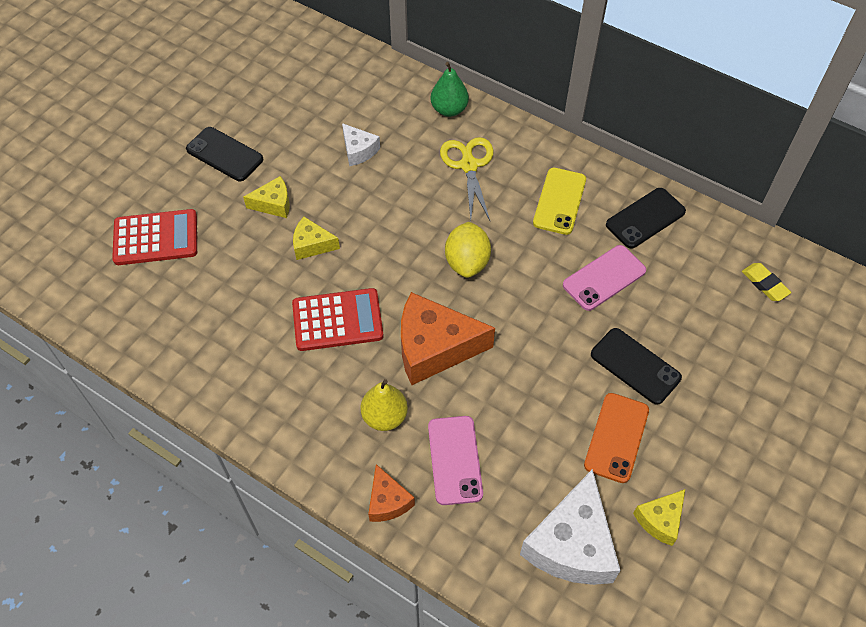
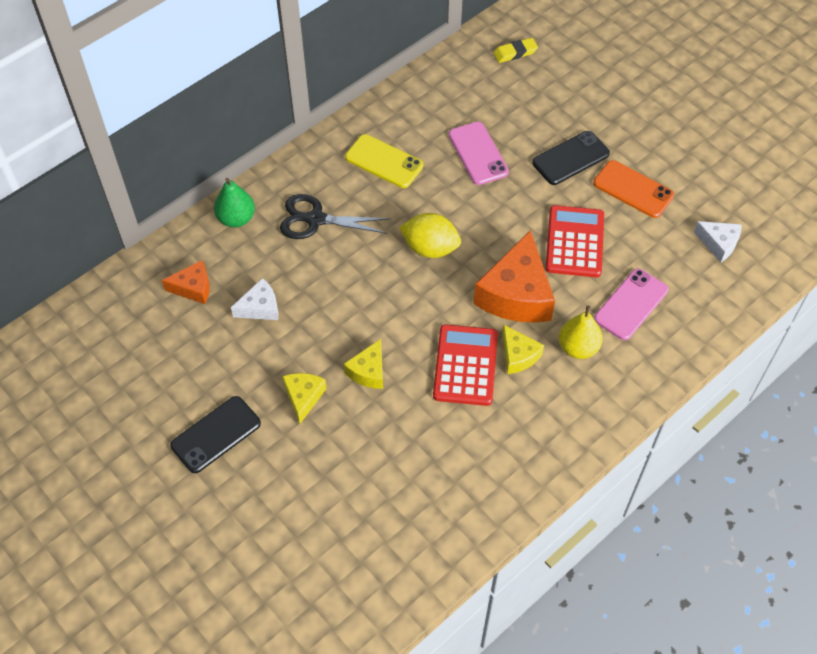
camera: 75 degrees left, 0 degrees up
(156, 238) = (310, 519): red calculator -> red calculator (574, 242)
(388, 501) = (660, 362): orange cheese -> orange cheese (193, 288)
(454, 460) = (631, 304): pink phone -> pink phone turned 60 degrees counterclockwise
(469, 165) = (316, 219): yellow scissors -> black scissors
(571, 544) = (718, 244): white cheese -> white cheese, size x0.52
(645, 218) = (424, 107): black phone -> none
(660, 520) = (708, 183): yellow cheese -> yellow cheese (518, 355)

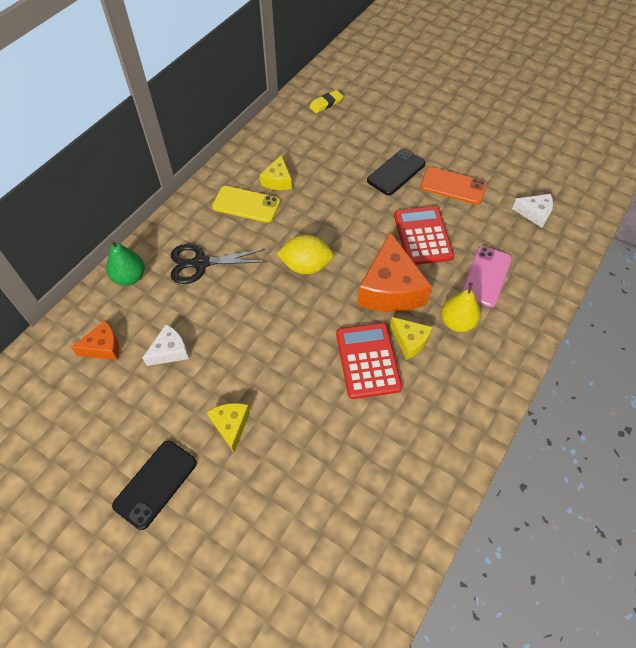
camera: 15 degrees left, 0 degrees up
(368, 371) = (284, 386): yellow cheese -> yellow cheese (278, 180)
(478, 153) = (321, 183): pink phone -> none

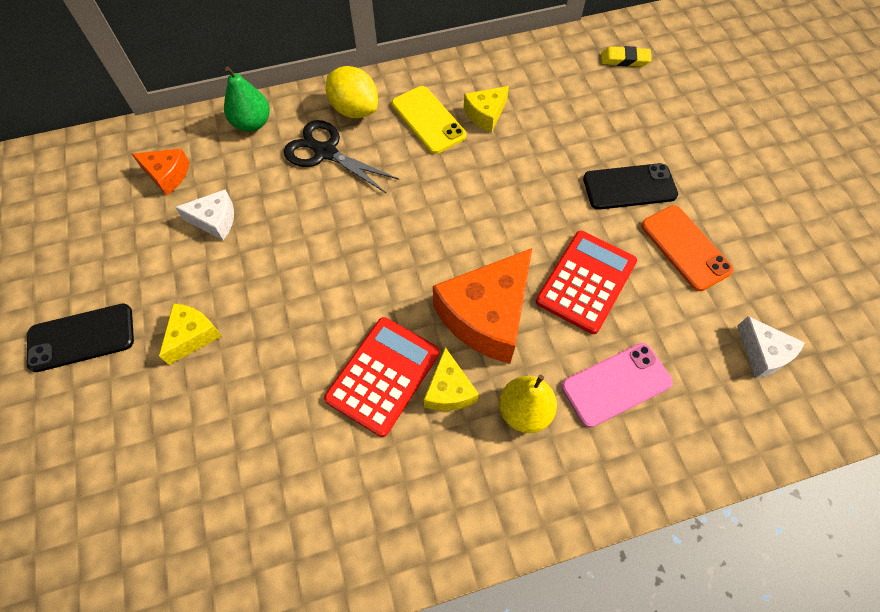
camera: 40 degrees right, 5 degrees up
(306, 266) = (422, 226): yellow lemon -> yellow lemon (354, 109)

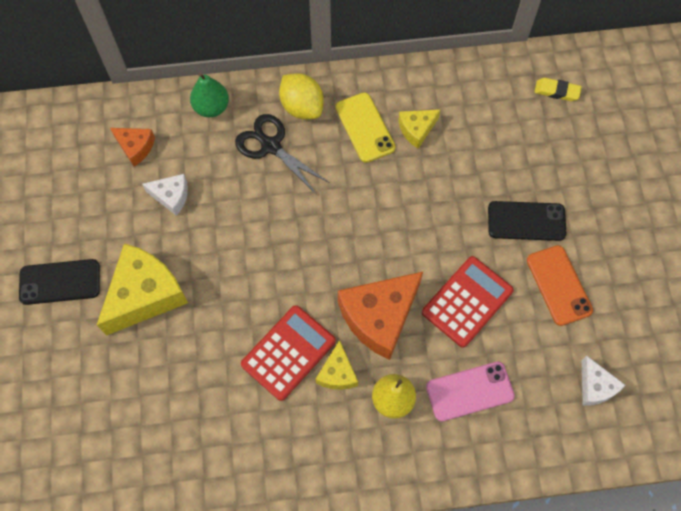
camera: 10 degrees right, 5 degrees up
(192, 335) = (145, 295): yellow cheese -> yellow cheese, size x1.93

